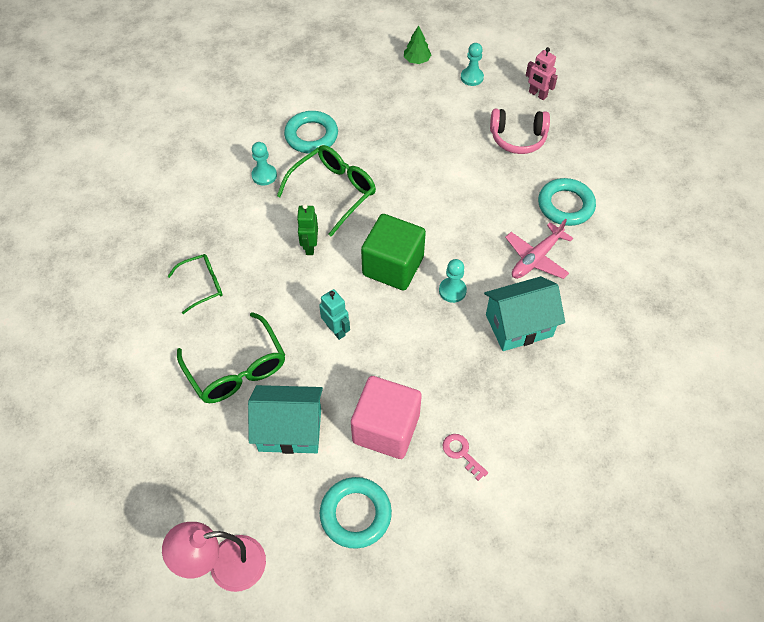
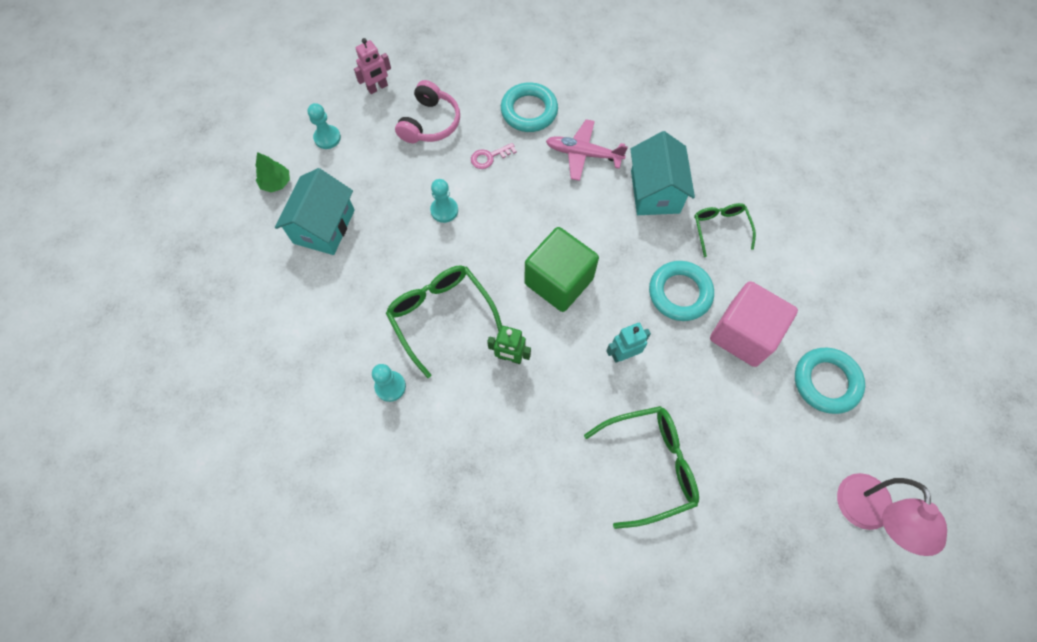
camera: 75 degrees left, 10 degrees up
(202, 285) = (530, 486): green glasses -> green glasses (720, 229)
(290, 430) = (730, 424): turquoise house -> turquoise house (324, 226)
(311, 136) = (348, 321): turquoise ring -> turquoise ring (679, 293)
(452, 291) = (602, 235): turquoise pawn -> turquoise pawn (444, 210)
(461, 453) = (777, 276): pink key -> pink key (489, 157)
(536, 258) = (583, 154): pink plane -> pink plane turned 135 degrees clockwise

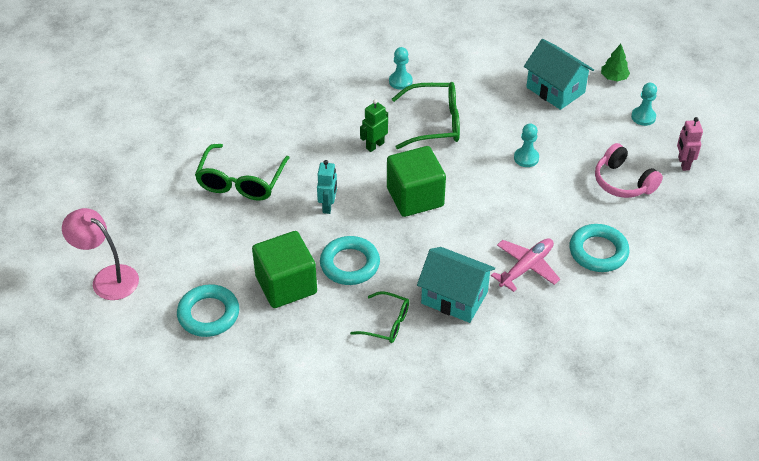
camera: 120 degrees right, 20 degrees down
(489, 157) = (562, 205): pink key -> none
(743, 334) = (286, 285): pink cube -> green cube

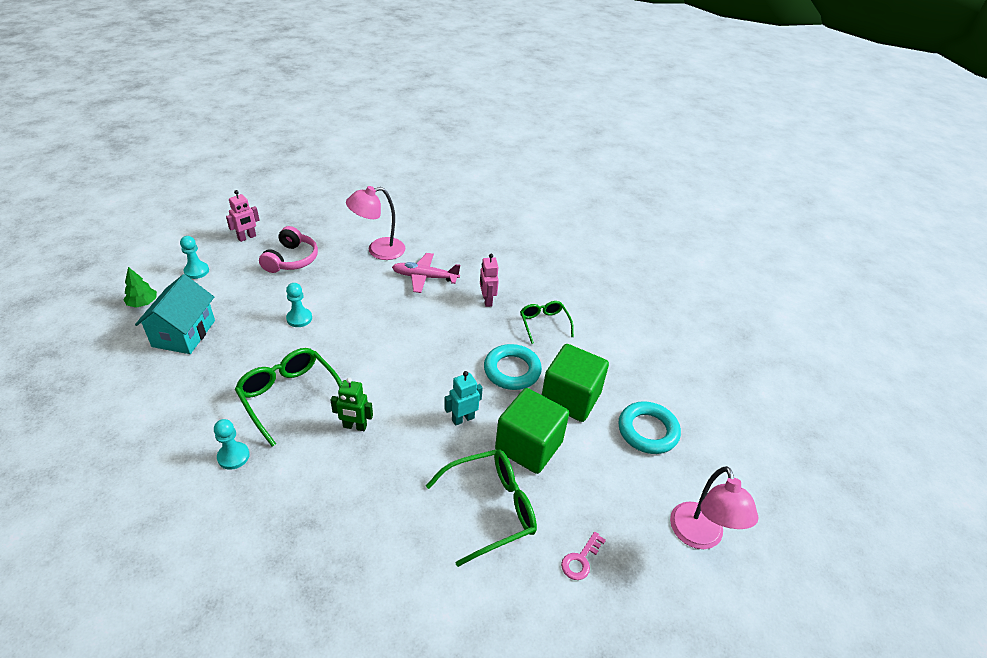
camera: 130 degrees left, 5 degrees down
(162, 204) = (580, 560): none -> pink key
(415, 197) = (402, 366): green cube -> green cube (529, 446)
(454, 298) = (487, 300): turquoise house -> pink robot
(598, 251) = (378, 250): turquoise ring -> pink lamp

